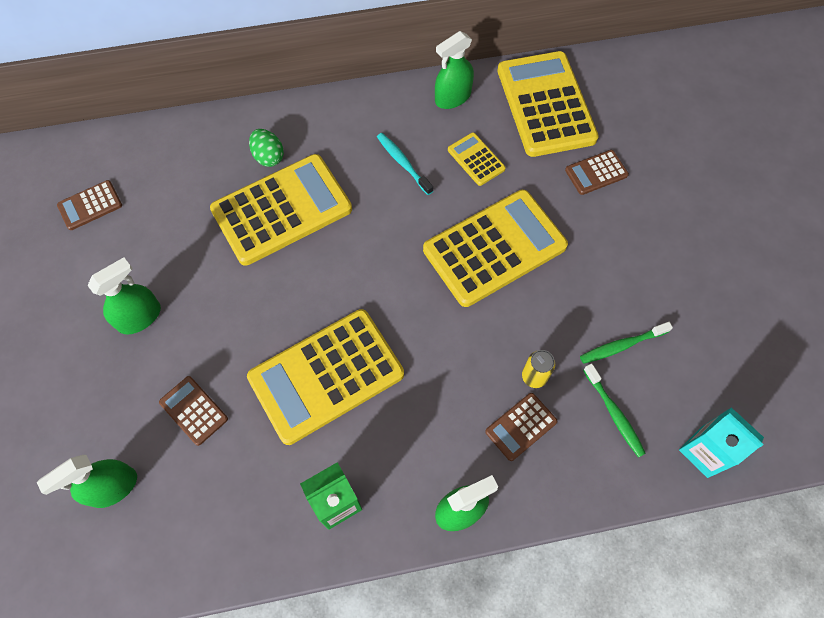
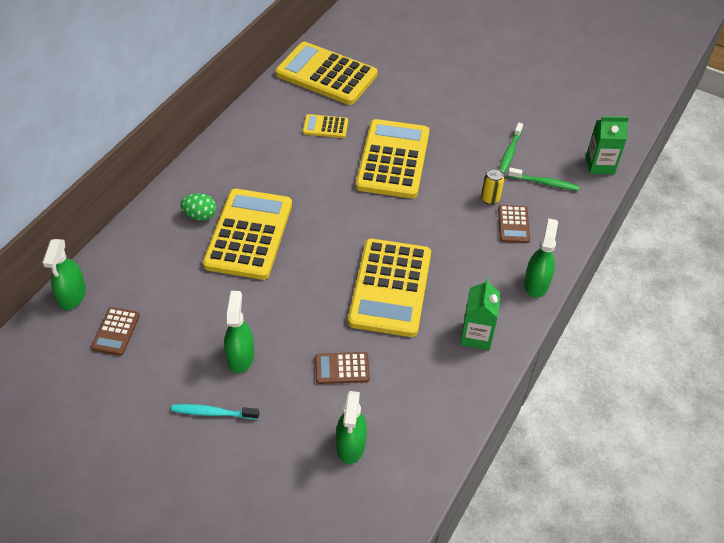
camera: 50 degrees left, 15 degrees down
(403, 163) = (287, 158): turquoise toothbrush -> turquoise toothbrush (213, 413)
(452, 97) = (269, 107): green spray bottle -> green spray bottle (72, 295)
(596, 173) = (396, 87): brown calculator -> none
(704, 451) = (600, 165): turquoise carton -> green carton

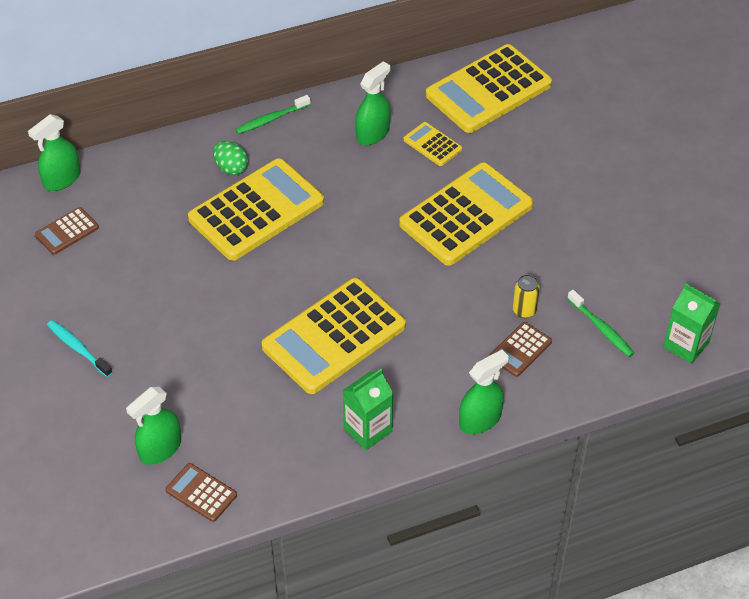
camera: 40 degrees right, 0 degrees up
(240, 356) = (144, 315): green spray bottle -> green spray bottle (373, 133)
(326, 75) = (488, 90): yellow calculator -> yellow calculator turned 105 degrees counterclockwise
(342, 368) = (217, 380): brown calculator -> brown calculator (201, 493)
(510, 152) = (598, 275): green toothbrush -> green toothbrush (271, 119)

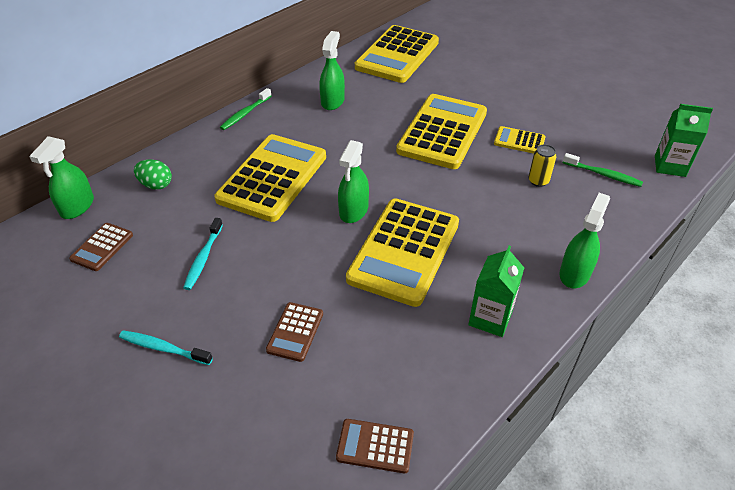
camera: 25 degrees left, 5 degrees down
(149, 275) = (203, 258): none -> turquoise toothbrush
(160, 449) = (304, 417): green spray bottle -> green spray bottle (353, 211)
(231, 168) = (232, 154): green egg -> green egg (156, 185)
(432, 145) = (382, 96): yellow calculator -> yellow calculator (519, 141)
(520, 350) = (559, 209): brown calculator -> brown calculator (295, 332)

